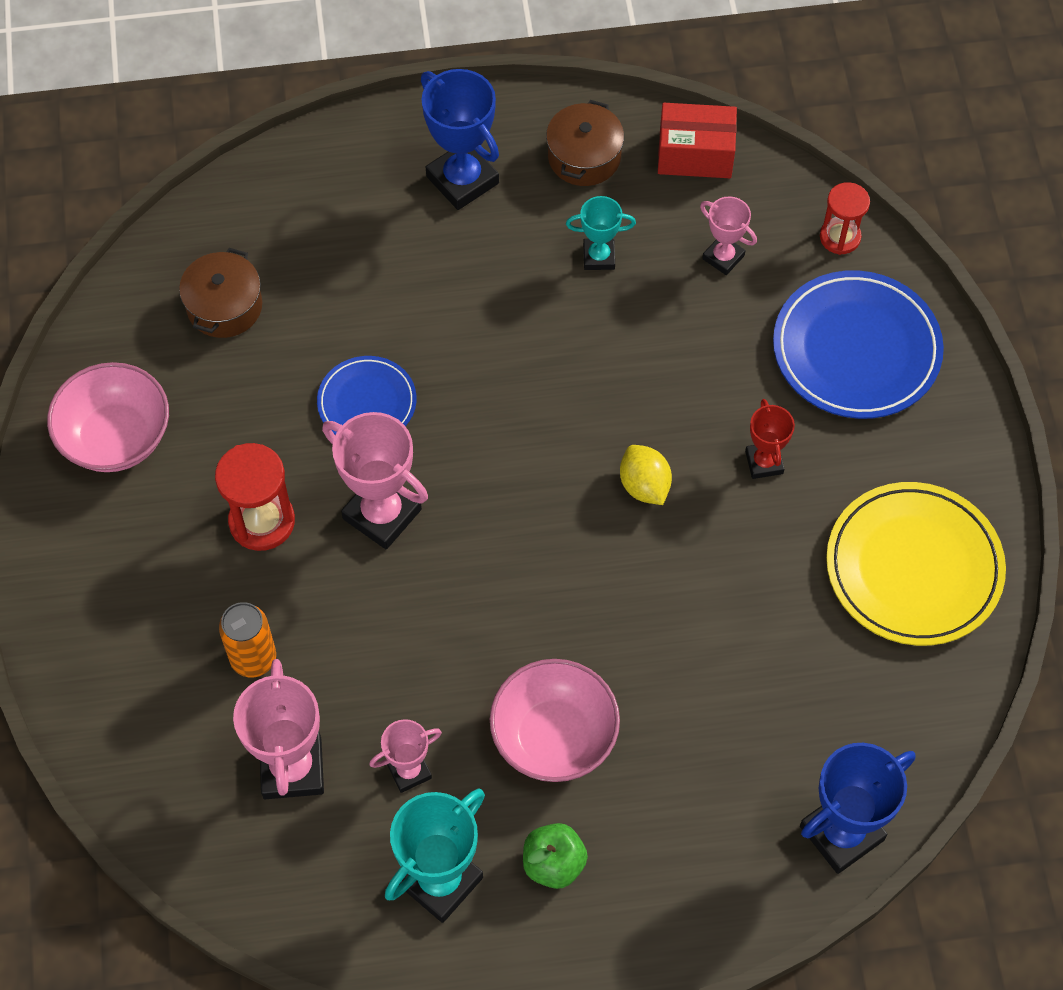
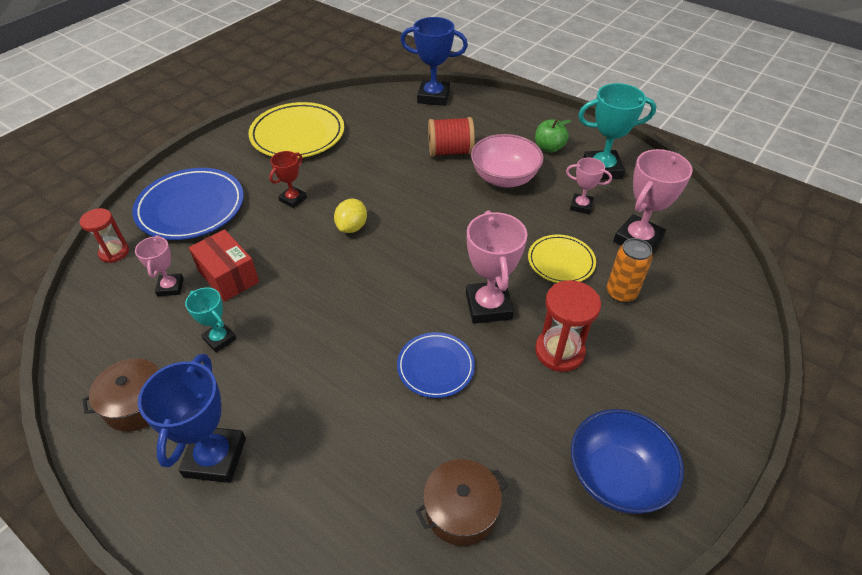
camera: 135 degrees left, 15 degrees down
(116, 437) = (616, 476): pink bowl -> blue bowl
(357, 647) = (561, 261): none -> yellow plate
(678, 725) = (450, 151): none -> red spool
(695, 154) = (91, 349): red box -> red box (228, 276)

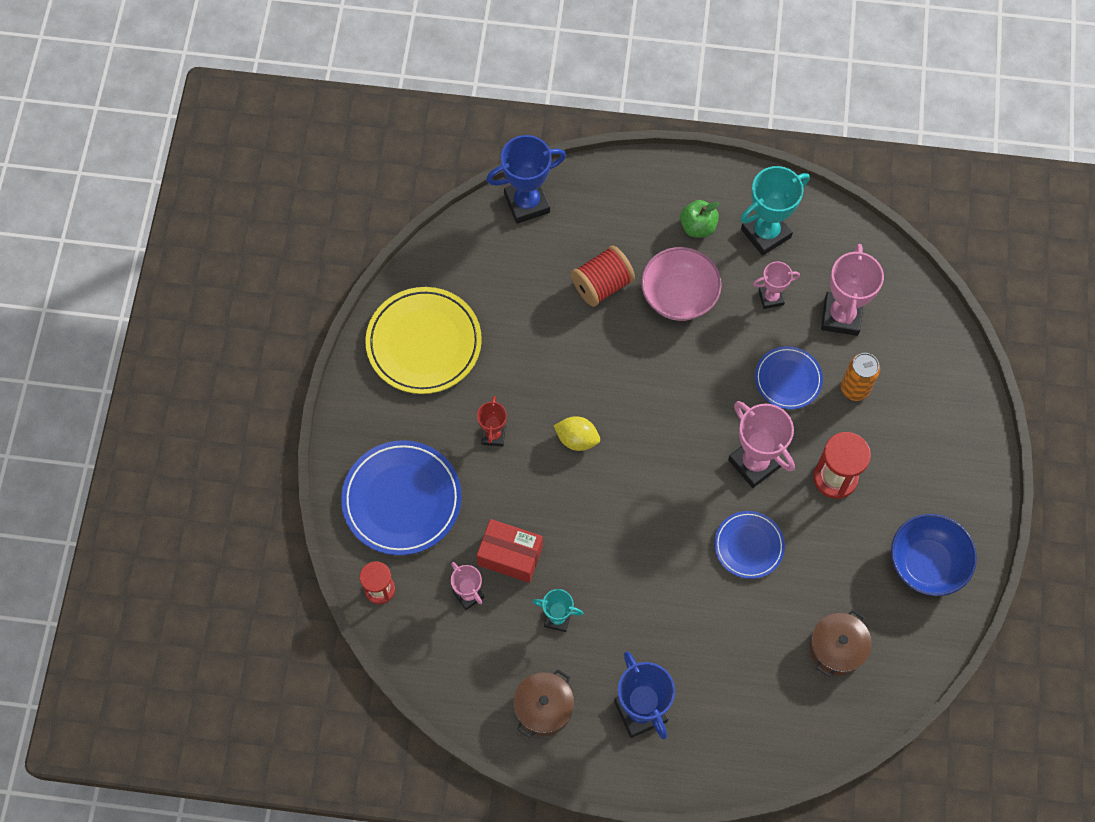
camera: 30 degrees left, 20 degrees up
(352, 227) = (577, 439): yellow lemon -> yellow lemon turned 60 degrees counterclockwise
(561, 261) = (788, 379): yellow plate -> blue plate

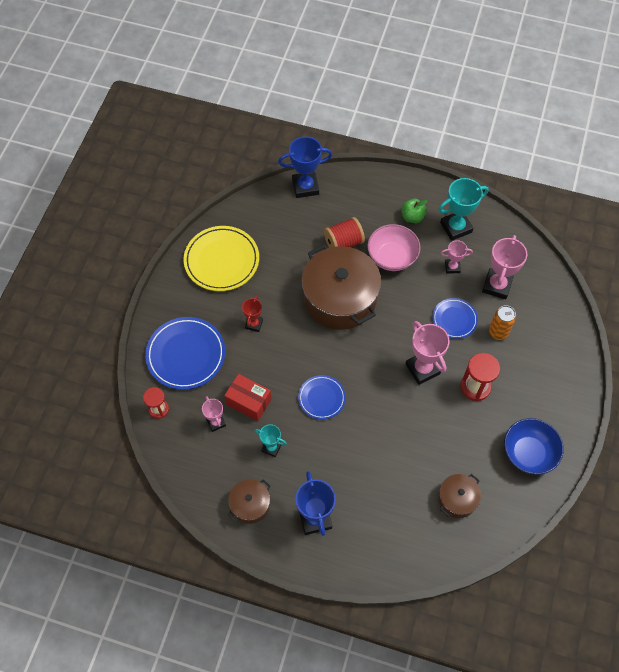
camera: 10 degrees right, 5 degrees down
(577, 439) = (308, 335): yellow lemon -> none
(614, 374) = (340, 298): none -> brown pot
(749, 546) = (409, 421): blue plate -> blue plate (321, 398)

